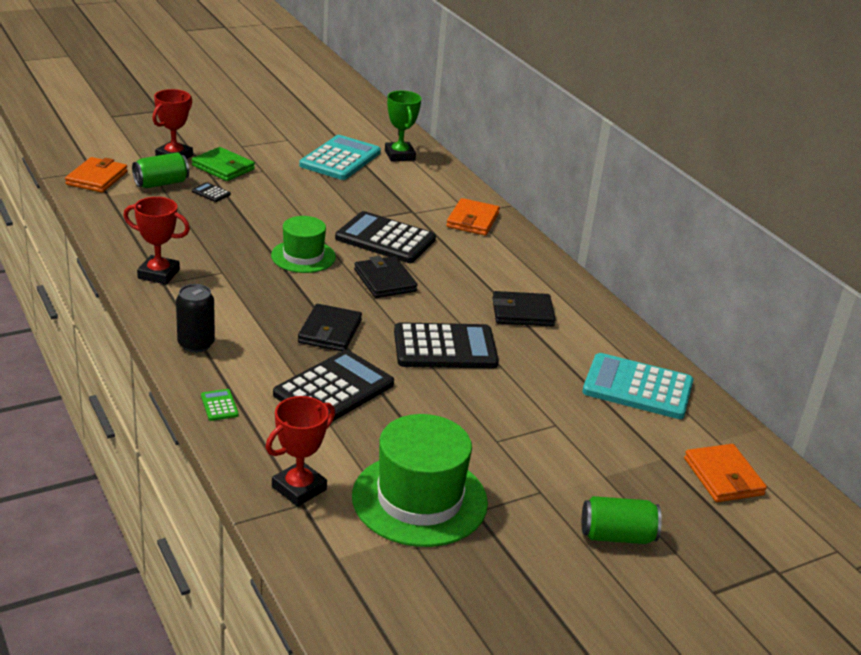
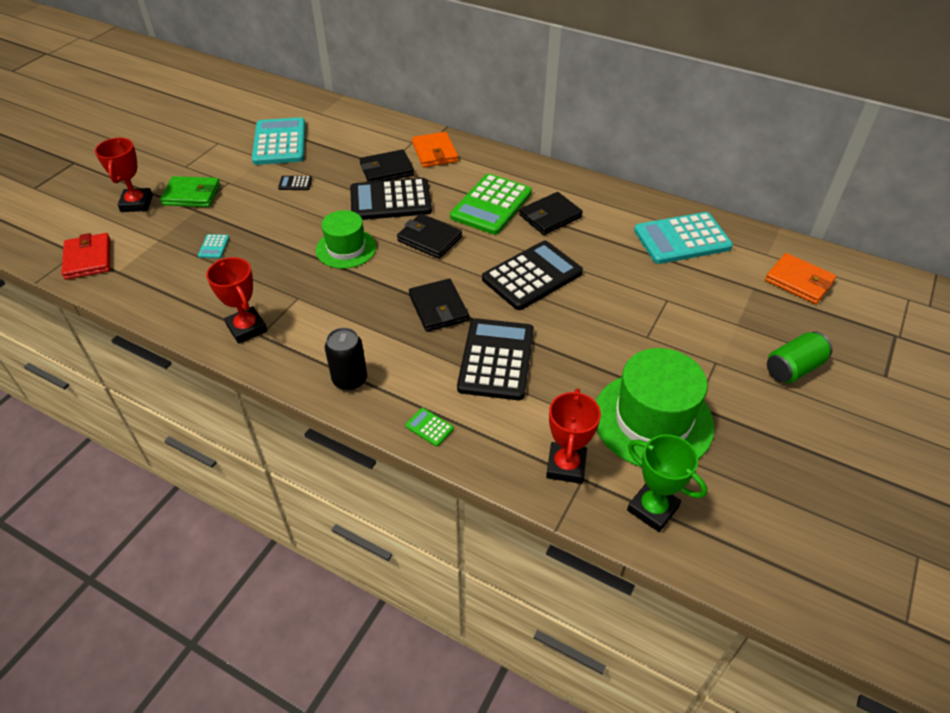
camera: 30 degrees left, 15 degrees up
(97, 178) = (88, 259): orange wallet -> red wallet
(158, 274) = (247, 328): red trophy -> red trophy turned 75 degrees clockwise
(161, 183) = (153, 236): green can -> none
(198, 210) = (214, 247): none -> turquoise calculator
(211, 193) = (207, 225): black calculator -> black calculator (295, 183)
(399, 155) = (322, 118): green trophy -> green trophy (652, 509)
(410, 215) = (387, 170): none -> black wallet
(475, 280) = (491, 205): none -> green calculator

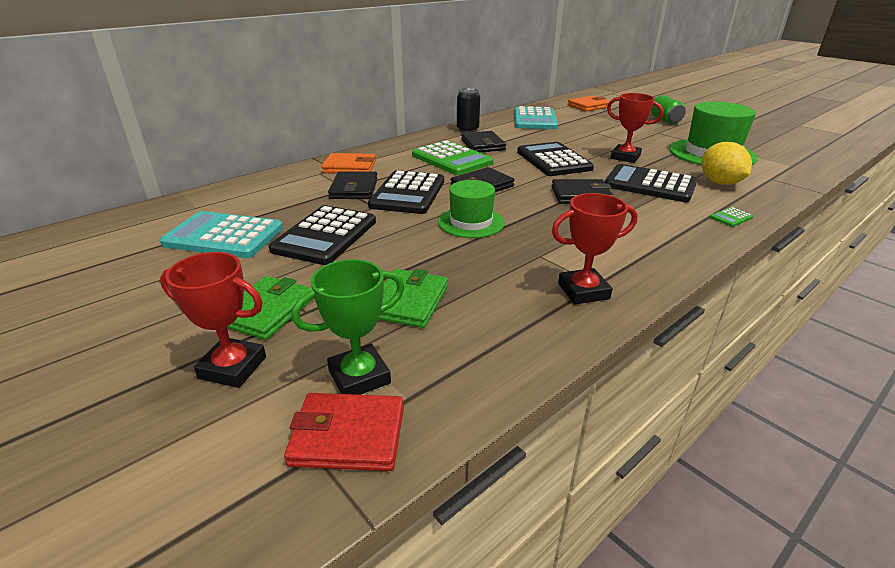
camera: 70 degrees left, 15 degrees down
(214, 247) = (409, 301): turquoise calculator -> green wallet
(295, 183) = (325, 236): black calculator -> black calculator, size x2.49
(350, 379) = (672, 243): black can -> black can (467, 129)
(536, 423) = (720, 182): none -> yellow lemon
(566, 466) = (761, 181): red trophy -> red trophy (625, 157)
(652, 509) = (791, 166): green trophy -> green trophy (359, 377)

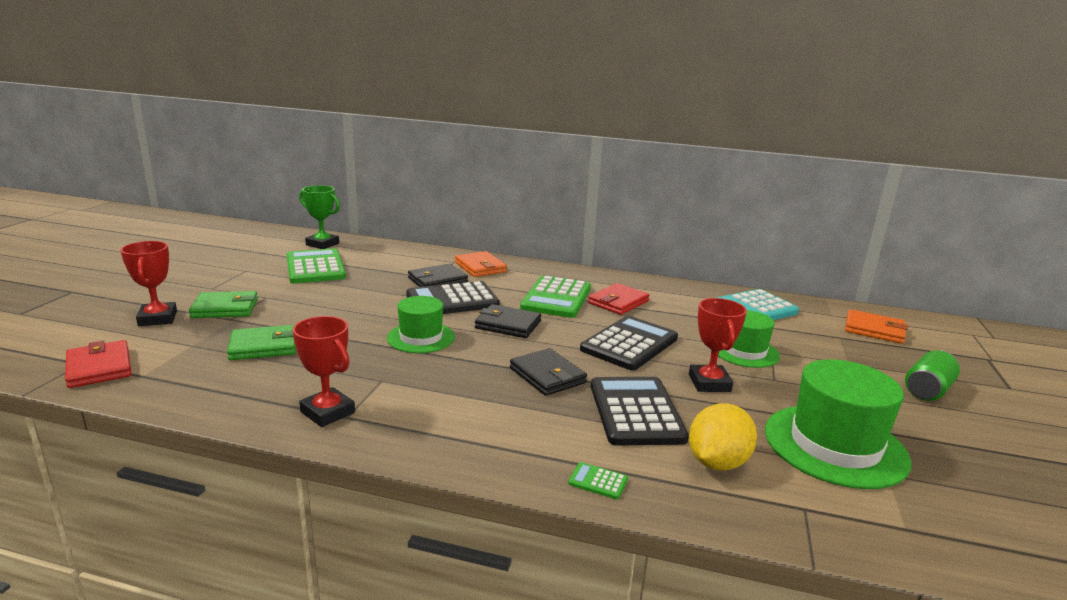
camera: 55 degrees right, 10 degrees down
(224, 236) = (315, 267): turquoise calculator -> green calculator
(325, 236) = (343, 294): black calculator -> none
(359, 377) = (160, 355): green trophy -> green trophy (322, 244)
(467, 129) = (652, 286): black can -> none
(483, 145) = (618, 302): black wallet -> red wallet
(591, 138) = (744, 351): none -> green hat

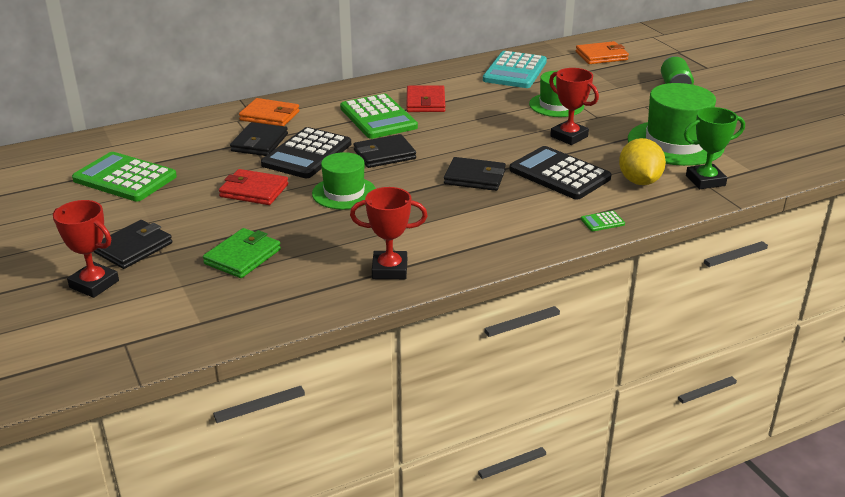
camera: 40 degrees left, 10 degrees up
(99, 367) = (149, 337): red wallet -> red wallet (254, 191)
(225, 308) = (133, 248): green wallet -> black wallet
(322, 244) = (75, 154): green trophy -> green trophy (705, 181)
(629, 344) = (485, 131): black calculator -> none

